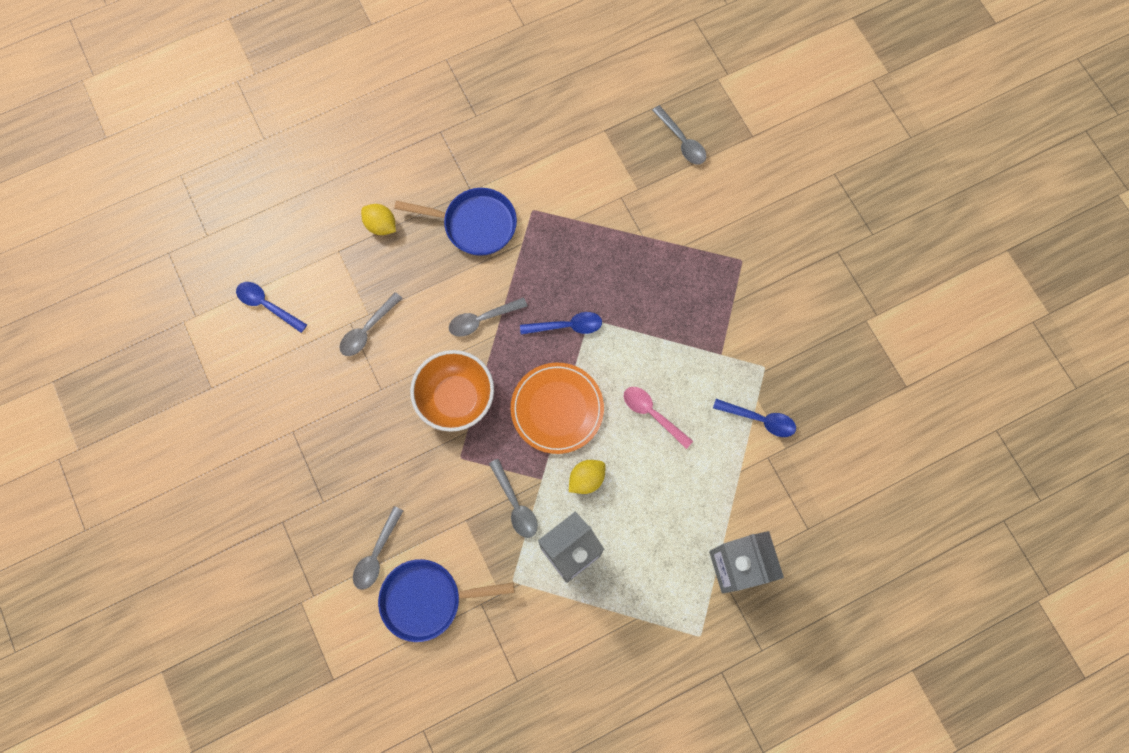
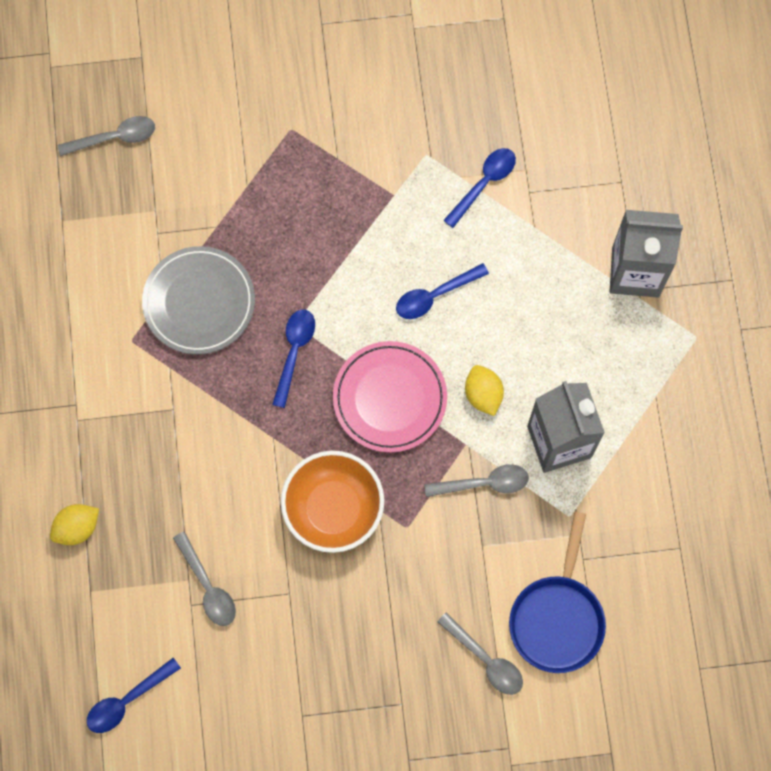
camera: 70 degrees left, 0 degrees up
(475, 224) = (122, 414): blue pan -> none
(482, 319) = (248, 446): grey spoon -> none
(557, 409) = (390, 398): orange plate -> pink plate
(579, 245) = (199, 302): none -> grey plate
(652, 414) = (435, 295): pink spoon -> blue spoon

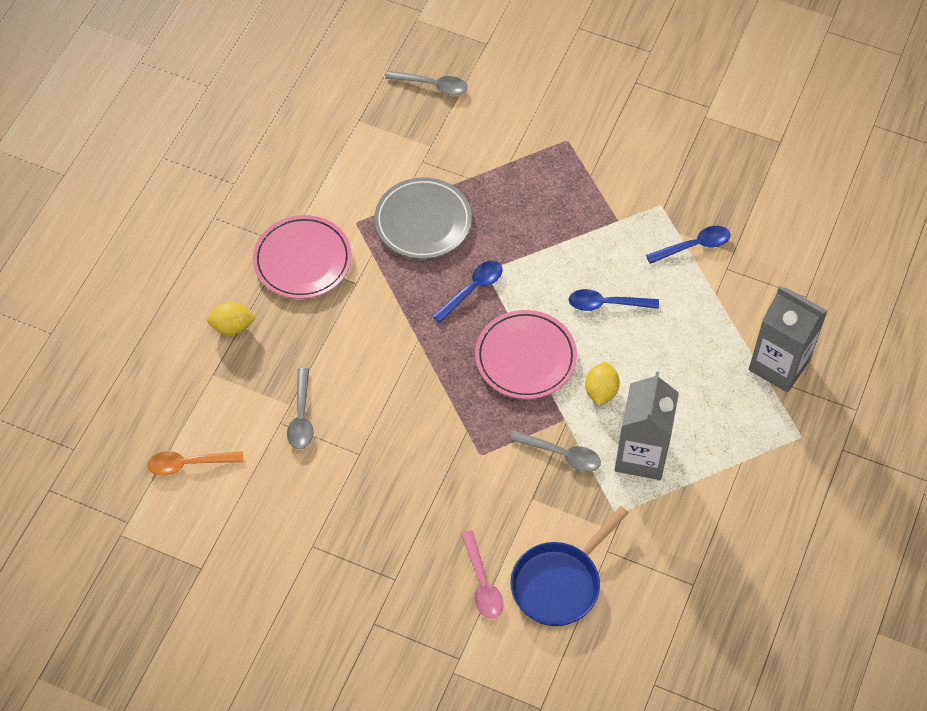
camera: 30 degrees right, 15 degrees down
(102, 413) = (302, 260): none -> pink plate
(127, 700) = (189, 464): blue spoon -> orange spoon
(333, 509) = (432, 412): orange bowl -> none
(485, 659) = (482, 583): grey spoon -> pink spoon

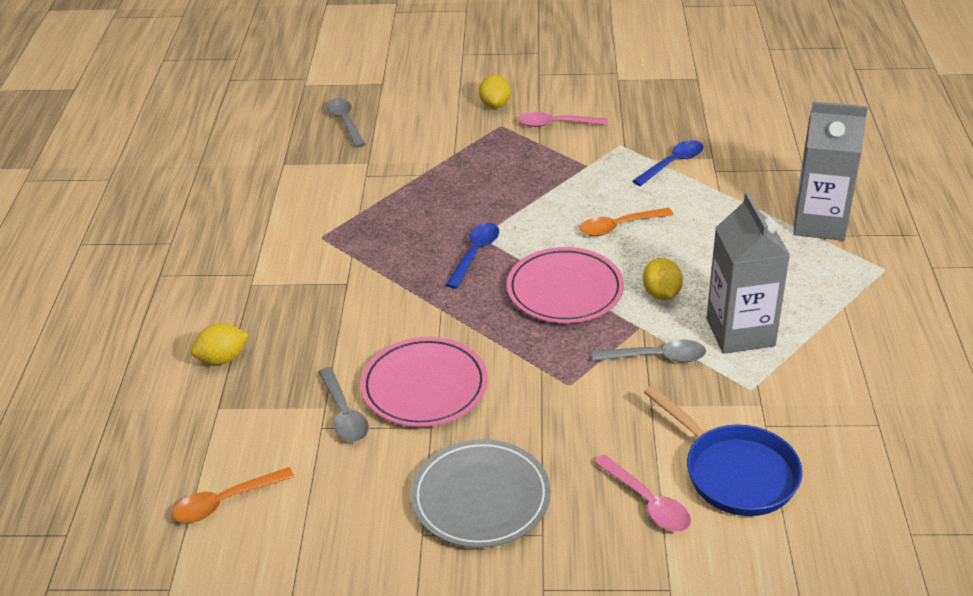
camera: 20 degrees left, 20 degrees down
(302, 260) = (277, 281): pink plate -> pink plate (424, 386)
(423, 221) = (392, 217): grey plate -> grey plate (481, 498)
(432, 85) = (345, 122): grey spoon -> grey spoon turned 105 degrees counterclockwise
(559, 583) = (735, 472): blue pan -> blue pan turned 60 degrees counterclockwise
(575, 111) = (495, 105): none -> yellow lemon
(606, 304) = (619, 226): blue spoon -> orange spoon
(617, 157) = (556, 124): none -> pink spoon

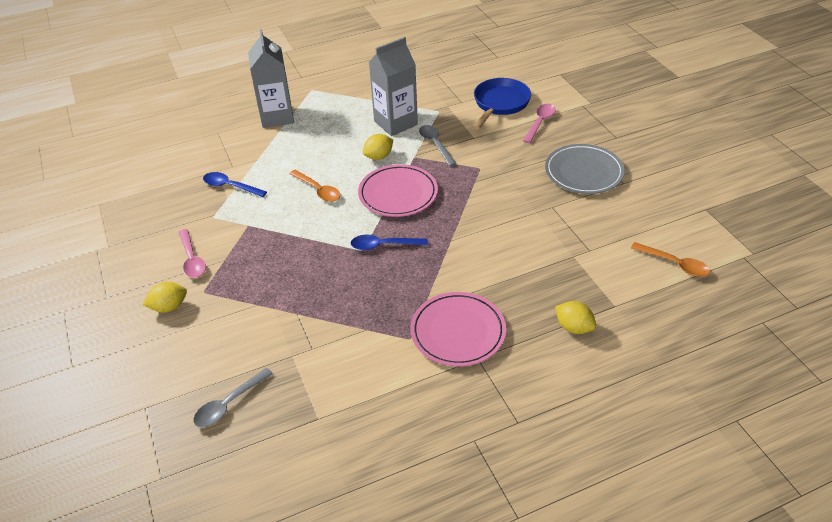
camera: 115 degrees left, 5 degrees up
(344, 414) = (571, 245): grey spoon -> none
(424, 386) = (523, 221): pink plate -> pink plate (458, 332)

